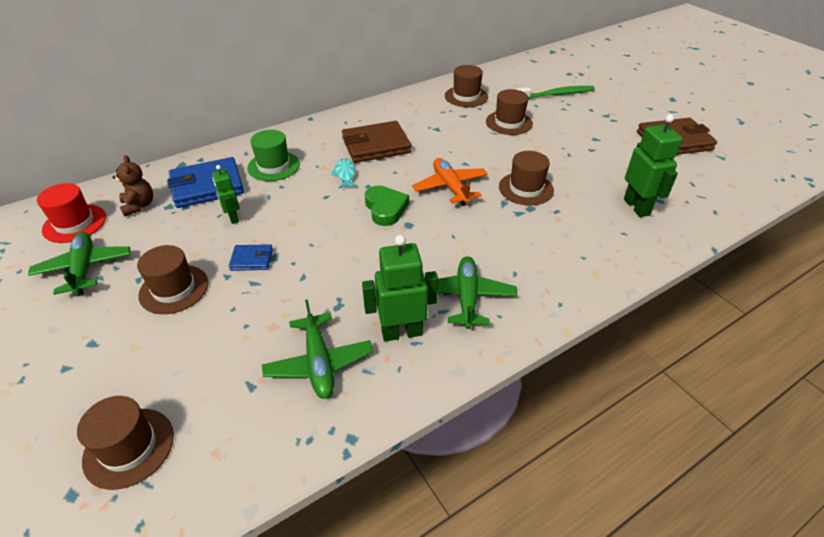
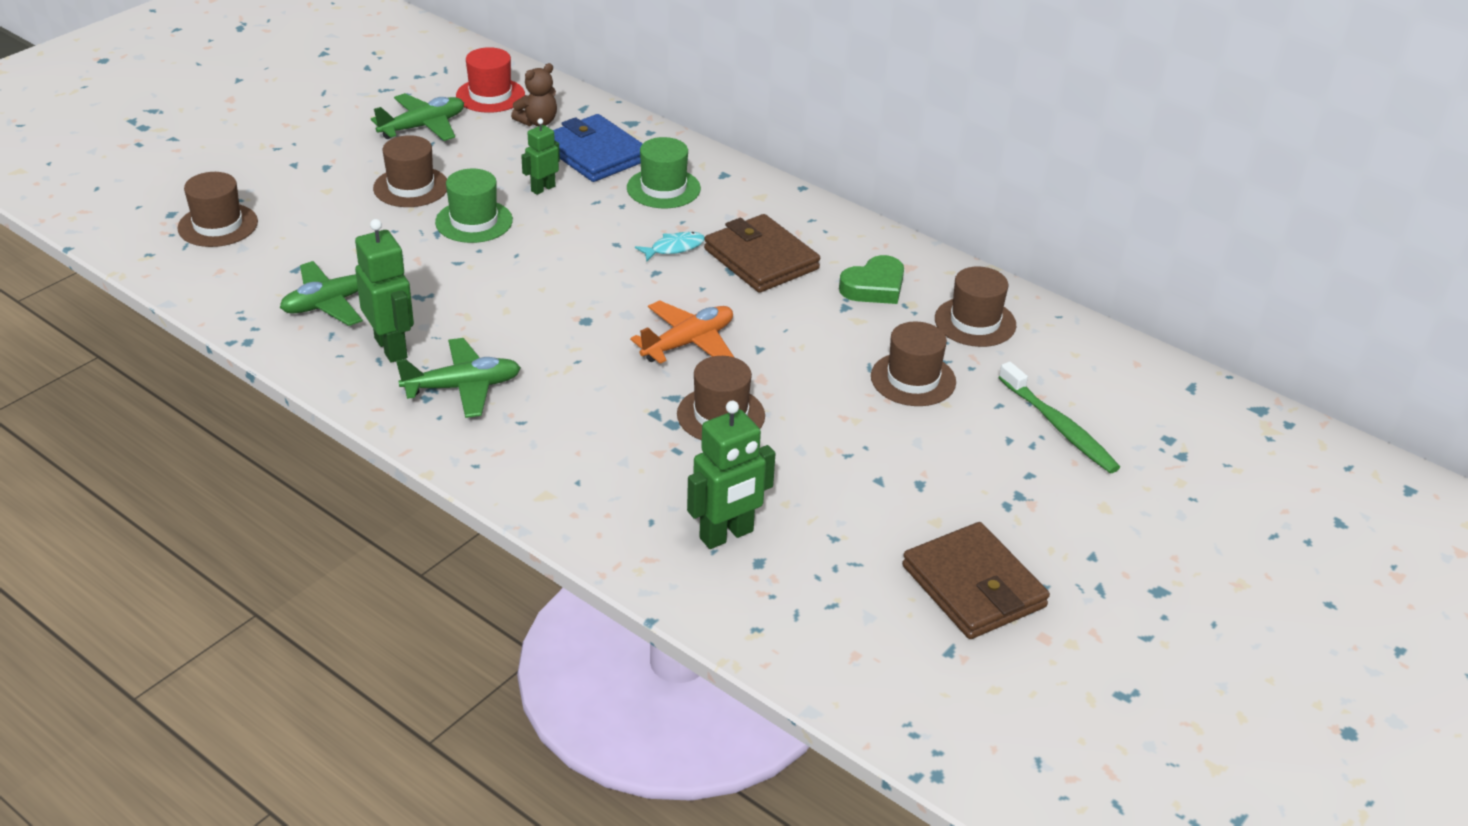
camera: 70 degrees right, 5 degrees down
(252, 259) = (474, 221): blue wallet -> green hat
(385, 209) = (611, 296): green heart -> green heart (874, 287)

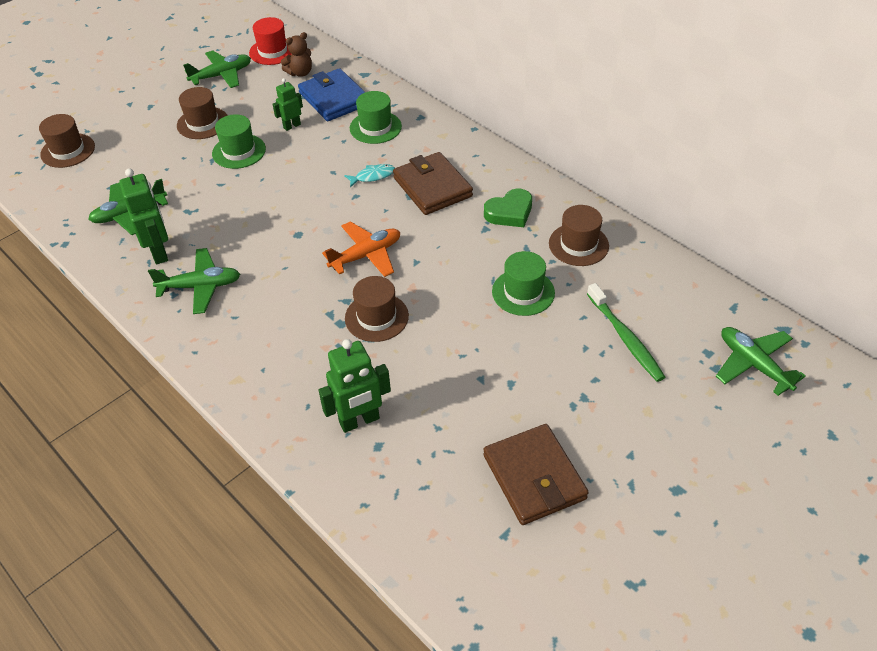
camera: 10 degrees right, 10 degrees up
(913, 379) = (523, 292): brown hat -> green hat
(1228, 450) = (753, 364): none -> green plane

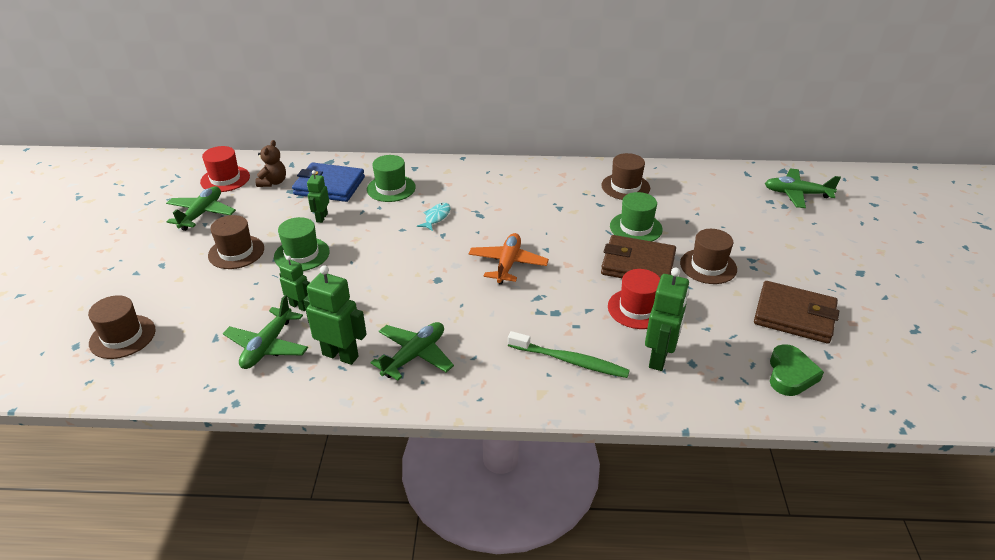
camera: 45 degrees left, 10 degrees down
(185, 194) = (299, 306): none -> green robot
(376, 317) = (573, 294): brown hat -> brown hat (708, 266)
(407, 367) = (637, 309): none -> red hat
(432, 187) = (488, 202): brown wallet -> brown wallet (638, 264)
(509, 212) = (560, 191): green heart -> green heart (790, 374)
(625, 338) = (723, 218): green toothbrush -> green toothbrush (570, 361)

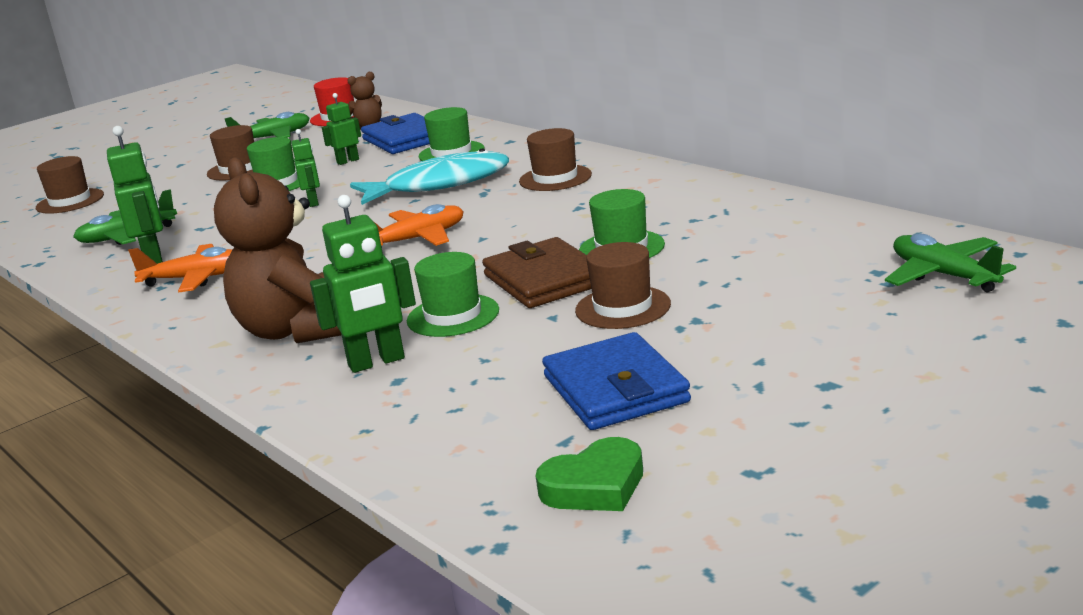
camera: 50 degrees right, 15 degrees down
(299, 306) = (200, 217): green robot -> green robot (313, 202)
(414, 355) = (197, 279): green plane -> orange plane
(436, 217) = (440, 185): turquoise fish -> turquoise fish, size x2.43
(570, 361) = (296, 331): green toothbrush -> brown teddy bear
(625, 187) = (701, 208): brown hat -> brown hat (555, 178)
(637, 309) = (453, 316): red hat -> green hat
(790, 374) = (473, 436): green heart -> green heart (595, 486)
(794, 316) = (615, 389): brown wallet -> blue wallet

